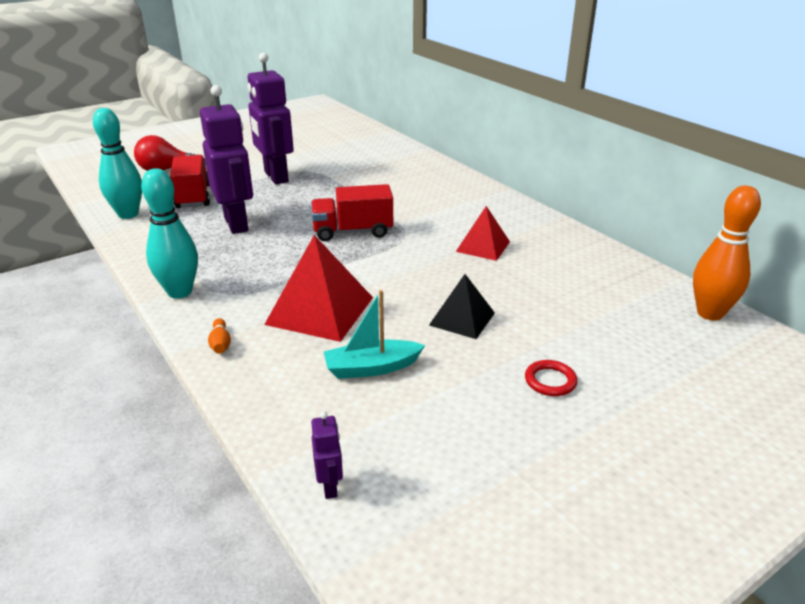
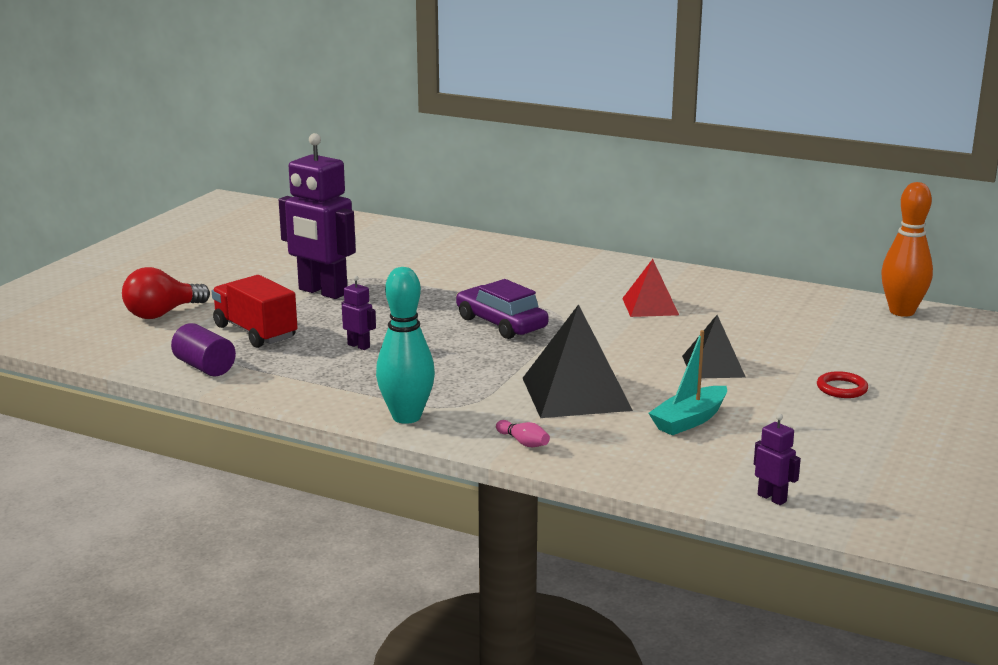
camera: 30 degrees left, 10 degrees down
(128, 214) = (204, 367): turquoise bowling pin -> purple cylinder
(220, 343) = (523, 442): orange bowling pin -> pink bowling pin
(236, 224) = (359, 346): purple robot -> purple robot, size x0.42
(320, 310) = (576, 394): red pyramid -> black pyramid
(353, 231) = (501, 323): red truck -> purple car

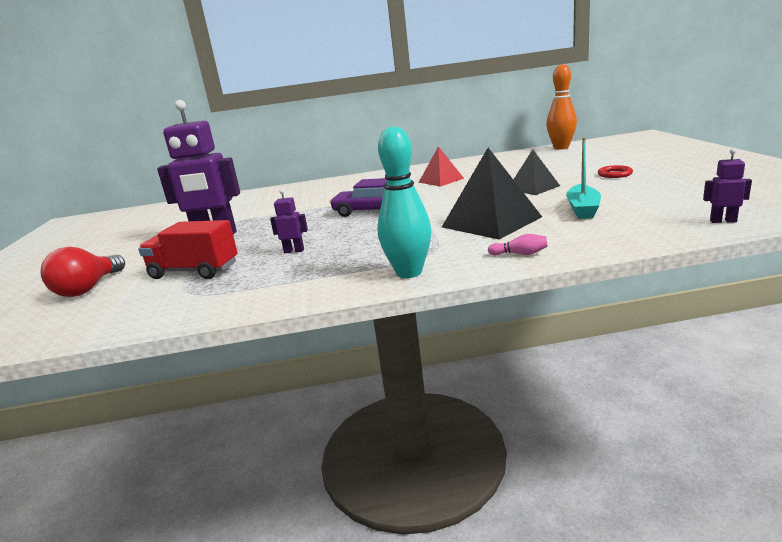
camera: 30 degrees left, 0 degrees up
(204, 367) = (179, 306): purple cylinder -> none

